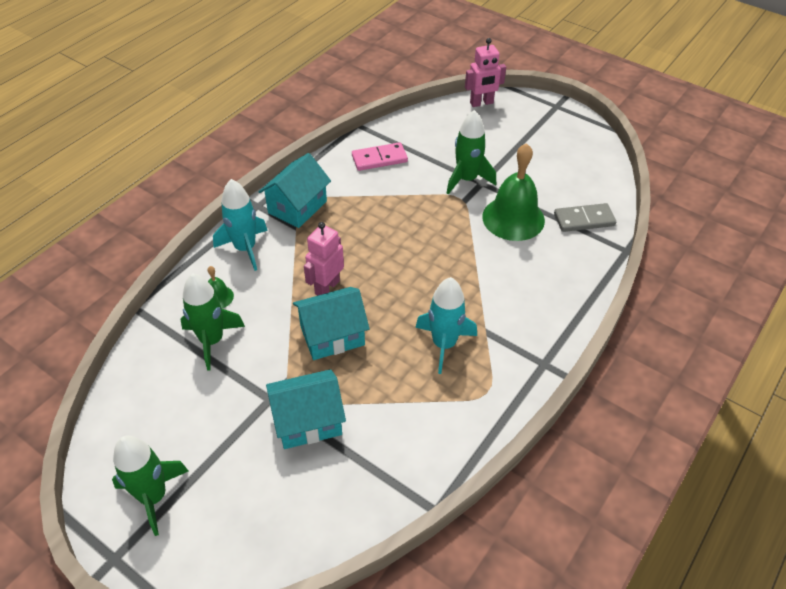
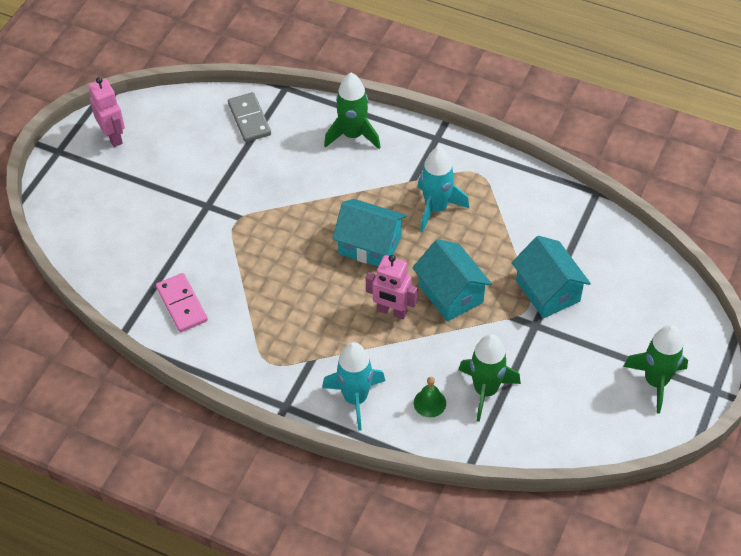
camera: 100 degrees left, 5 degrees up
(297, 207) = (280, 366): turquoise house -> turquoise house (370, 245)
(466, 179) = (204, 218): green rocket -> green rocket (353, 135)
(481, 103) = (60, 221): pink robot -> pink robot (113, 136)
(513, 218) = (258, 174): green bell -> none

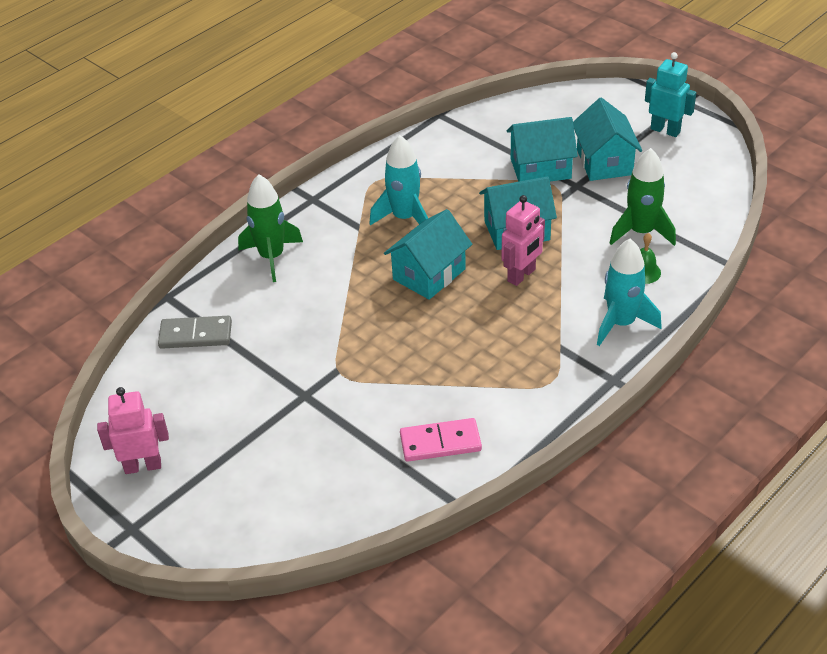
camera: 70 degrees left, 10 degrees down
(580, 339) = (604, 162): none -> turquoise house
(655, 381) = (665, 130): green rocket -> turquoise robot

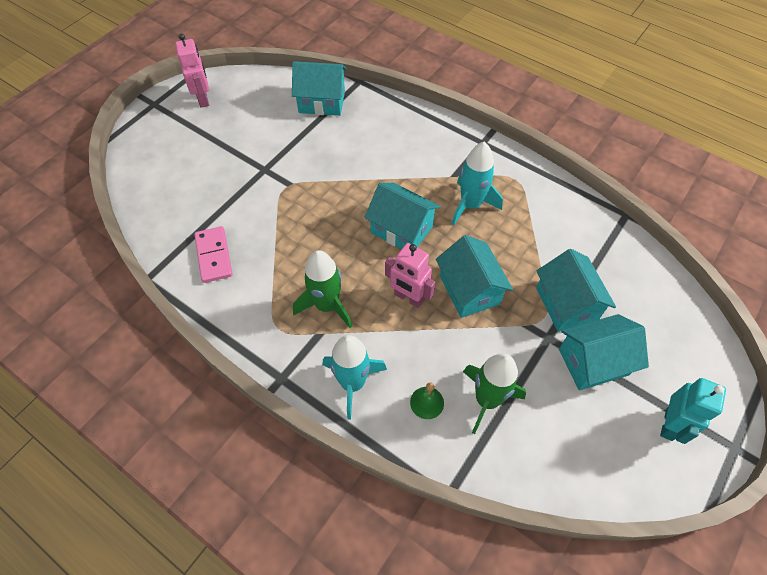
camera: 80 degrees right, 15 degrees up
(195, 335) = (322, 102): grey domino -> turquoise house
(272, 257) = (408, 129): green rocket -> green rocket (327, 306)

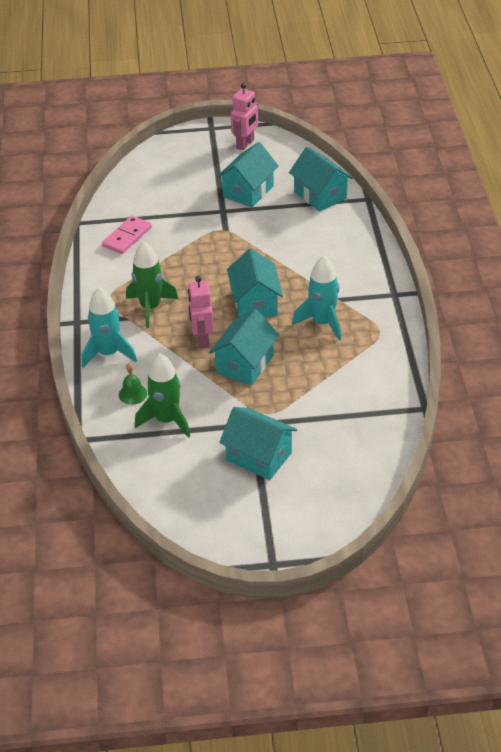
camera: 50 degrees right, 15 degrees down
(566, 304) = (293, 418): turquoise house -> turquoise house (248, 191)
(669, 424) = (252, 520): turquoise robot -> none

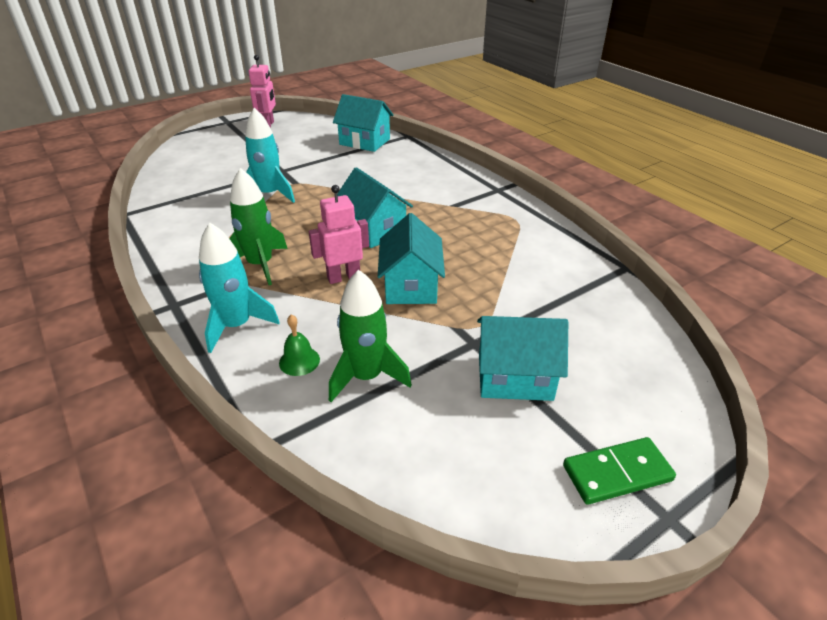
camera: 30 degrees left, 5 degrees down
(127, 237) = (191, 212): pink domino -> none
(202, 339) = (343, 277): pink robot -> pink robot turned 105 degrees clockwise
(248, 191) = (296, 153): turquoise house -> none
(267, 532) = (617, 473): none -> green domino
(322, 322) = (456, 227): turquoise rocket -> turquoise rocket (269, 194)

